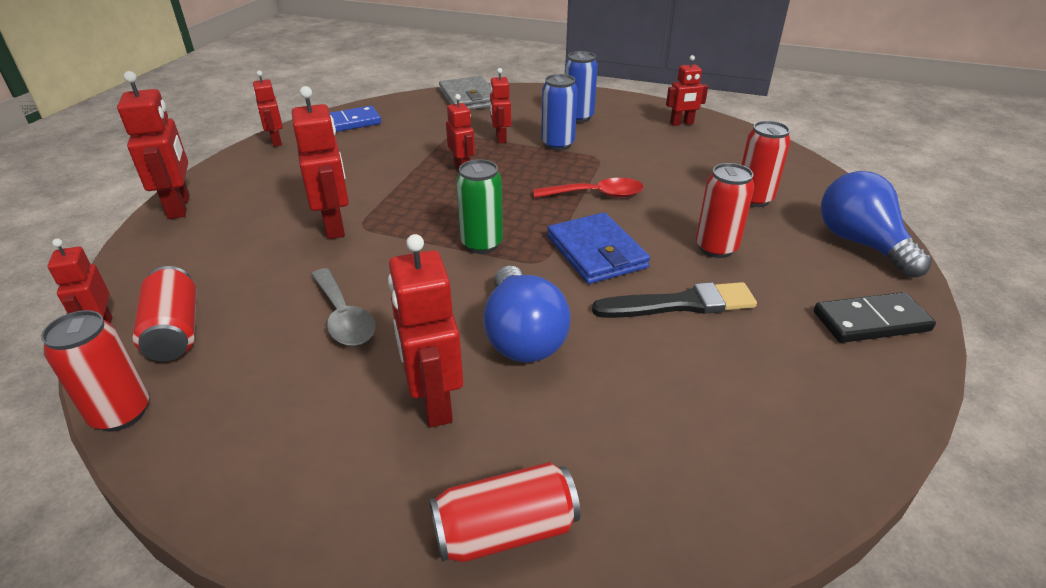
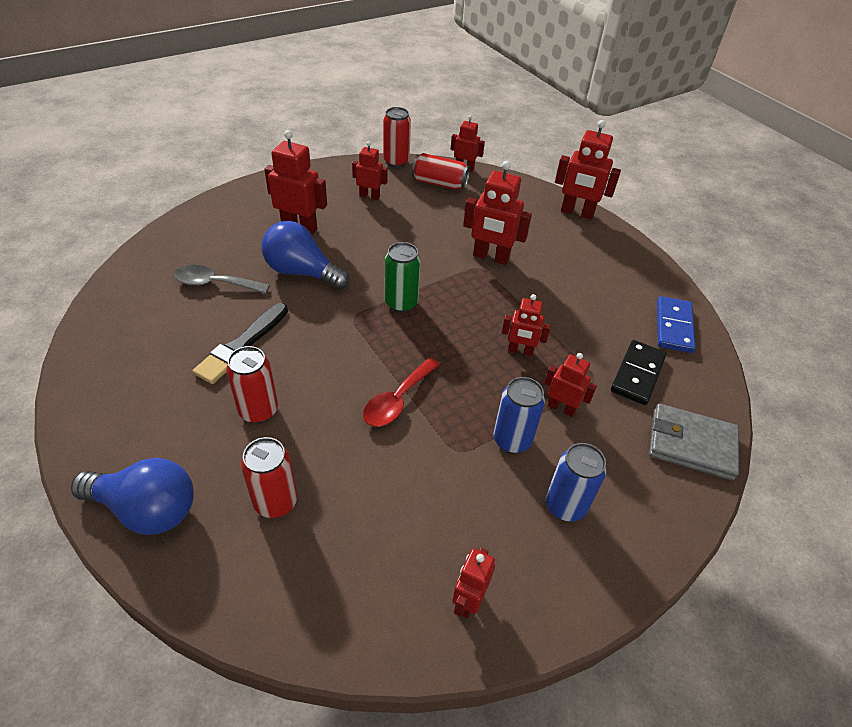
camera: 125 degrees right, 10 degrees up
(276, 141) = (660, 278): red robot -> red robot (369, 196)
(344, 317) = (391, 227): grey spoon -> grey spoon (215, 283)
(505, 531) = (219, 214): red can -> none
(596, 252) = (330, 347): blue wallet -> none
(871, 321) = (109, 418): black domino -> black domino (637, 374)

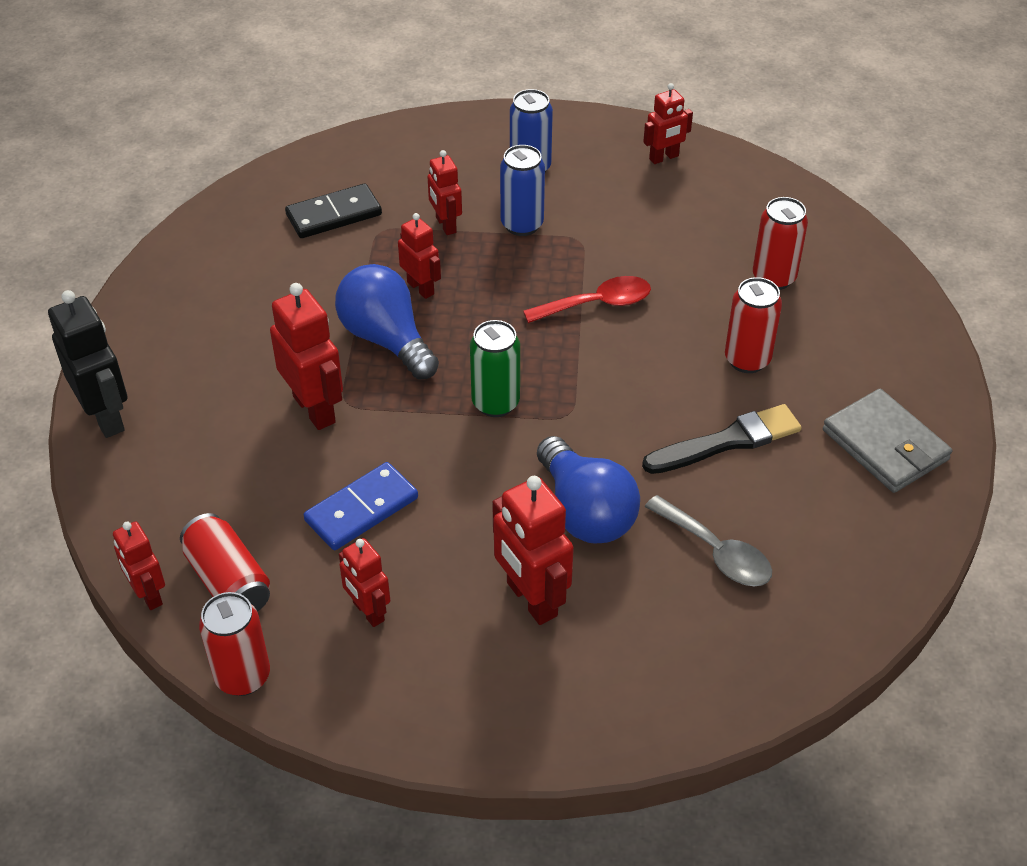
camera: 140 degrees left, 0 degrees up
(147, 509) = (893, 324): blue light bulb -> blue light bulb (386, 339)
(577, 213) = (106, 416): red robot -> black robot
(673, 326) = (227, 233): blue domino -> blue domino (362, 509)
(691, 444) = (369, 152): grey wallet -> grey wallet (885, 445)

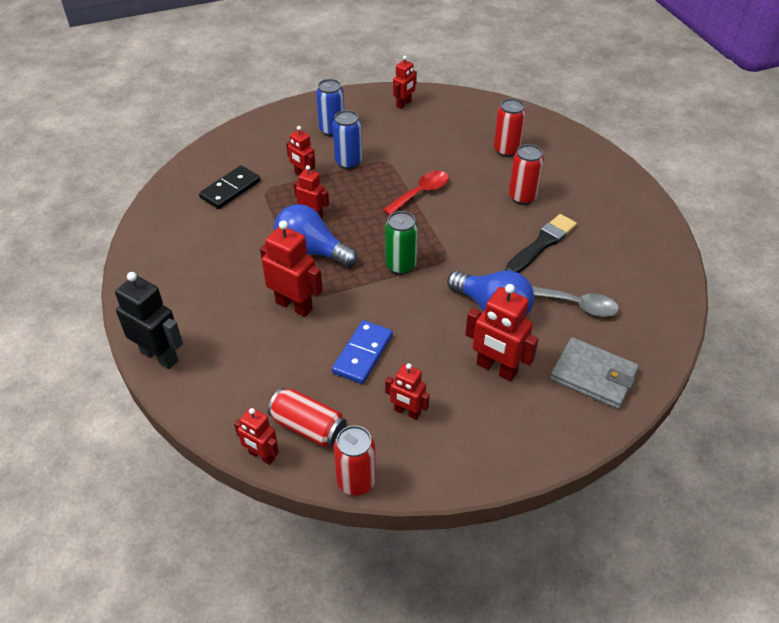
camera: 25 degrees left, 0 degrees up
(885, 445) = (622, 218): grey wallet -> grey wallet (593, 376)

